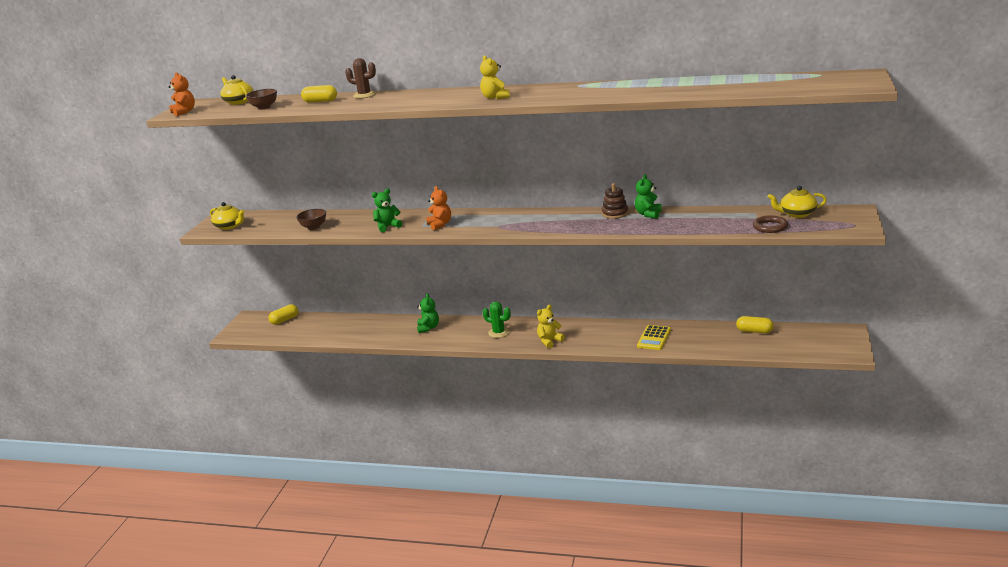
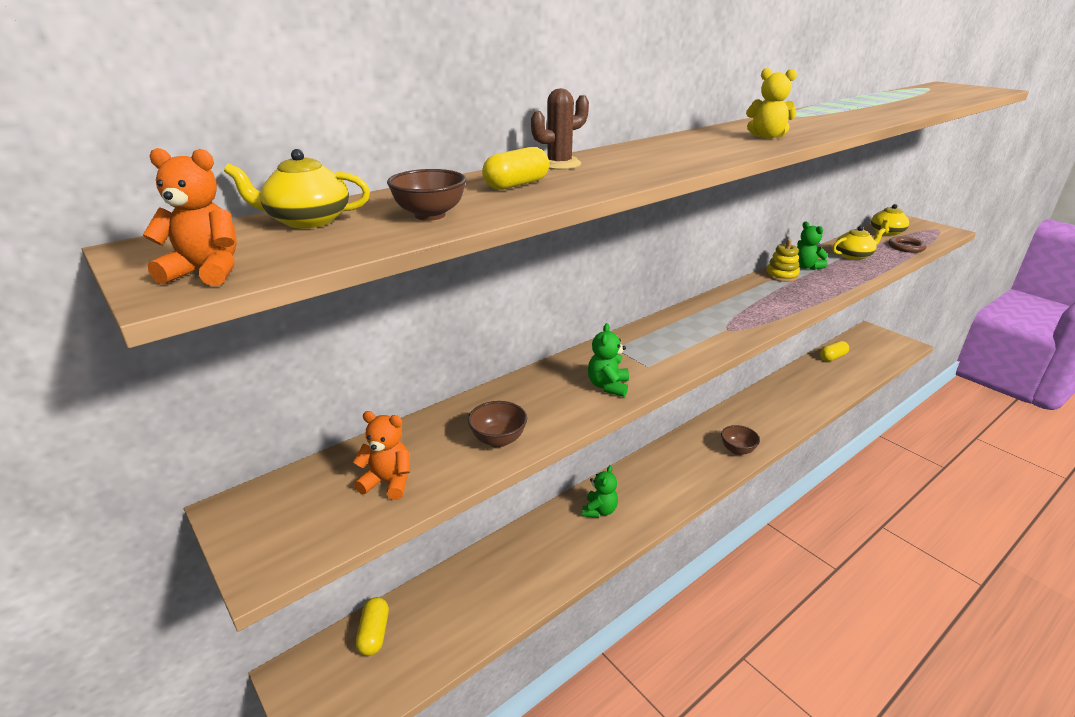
camera: 55 degrees left, 5 degrees up
(229, 226) = (313, 522): yellow teapot -> yellow teapot (853, 256)
(428, 328) = (599, 510): green teddy bear -> green teddy bear turned 75 degrees clockwise
(440, 224) = (663, 354): orange teddy bear -> orange teddy bear (388, 482)
(498, 332) = (678, 469): green cactus -> none
(549, 341) = (737, 450): yellow teddy bear -> brown bowl
(615, 213) = (781, 275): brown stacking toy -> yellow stacking toy
(654, 338) = (796, 399): yellow calculator -> none

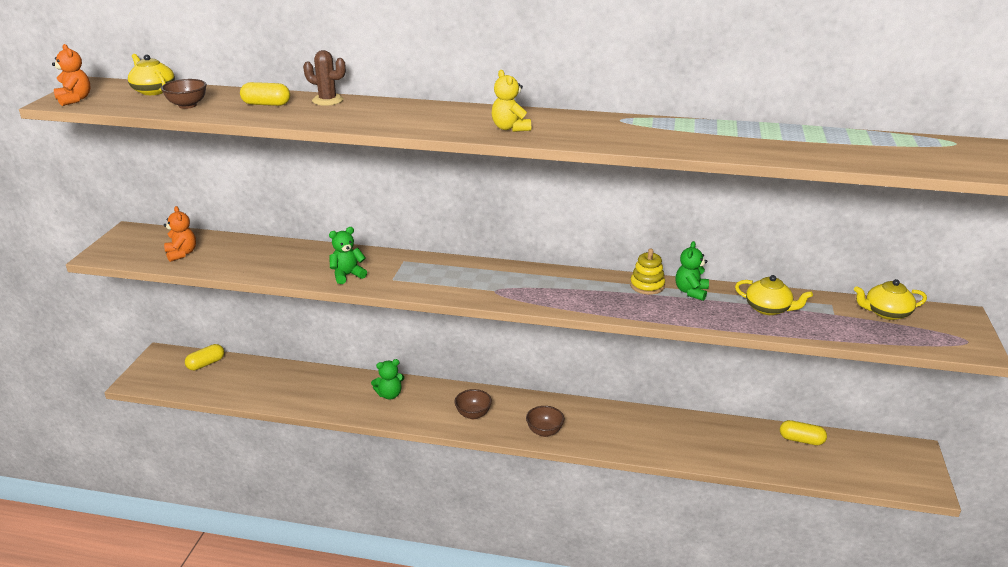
camera: 50 degrees right, 0 degrees up
(498, 440) = (248, 265): brown bowl -> brown bowl (473, 414)
(906, 247) = (856, 332): brown ring -> none

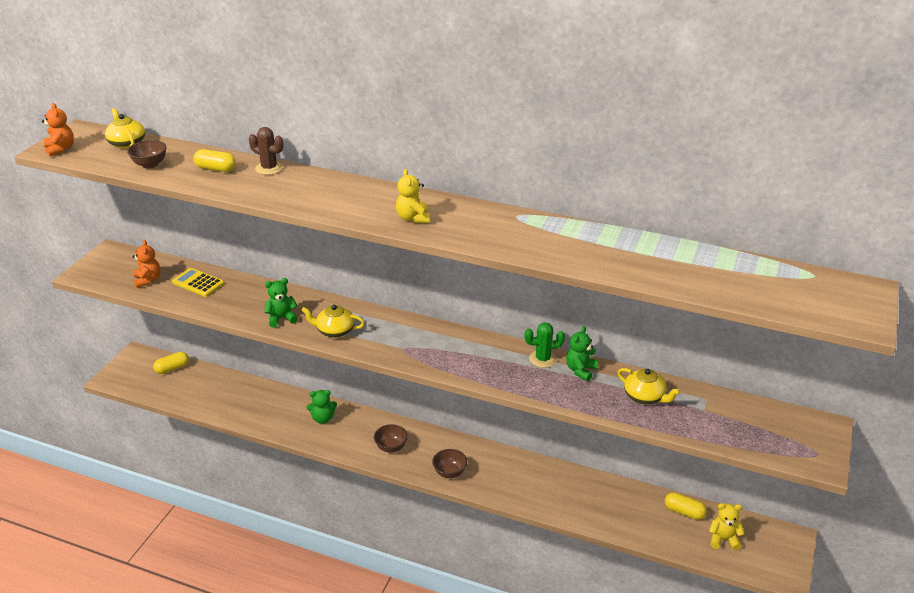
camera: 10 degrees right, 5 degrees up
(241, 251) = (198, 283): none -> yellow calculator
(647, 286) = (543, 359): yellow stacking toy -> green cactus
(851, 461) = (723, 539): none -> yellow teddy bear
(886, 313) = (754, 414): yellow teapot -> yellow teapot (335, 331)

